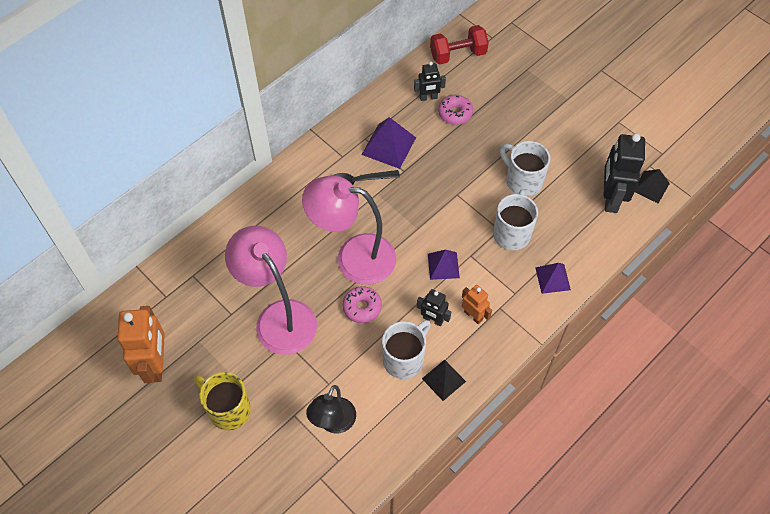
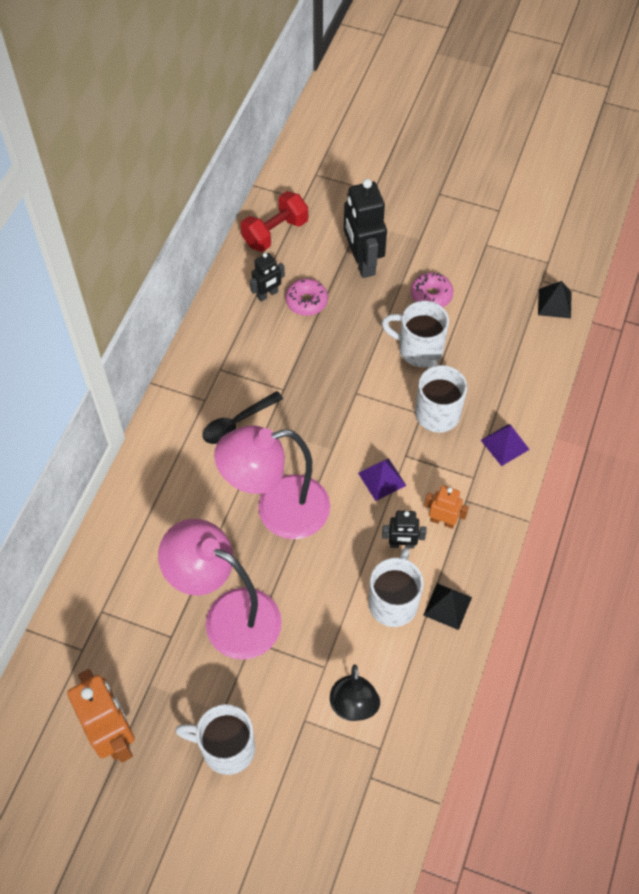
camera: 25 degrees left, 0 degrees up
(228, 409) = (225, 748): yellow mug -> white mug
(362, 307) = (317, 564): pink donut -> pink donut (431, 295)
(389, 146) = (251, 367): purple pyramid -> none
(611, 198) = (520, 331): black robot -> black robot (362, 262)

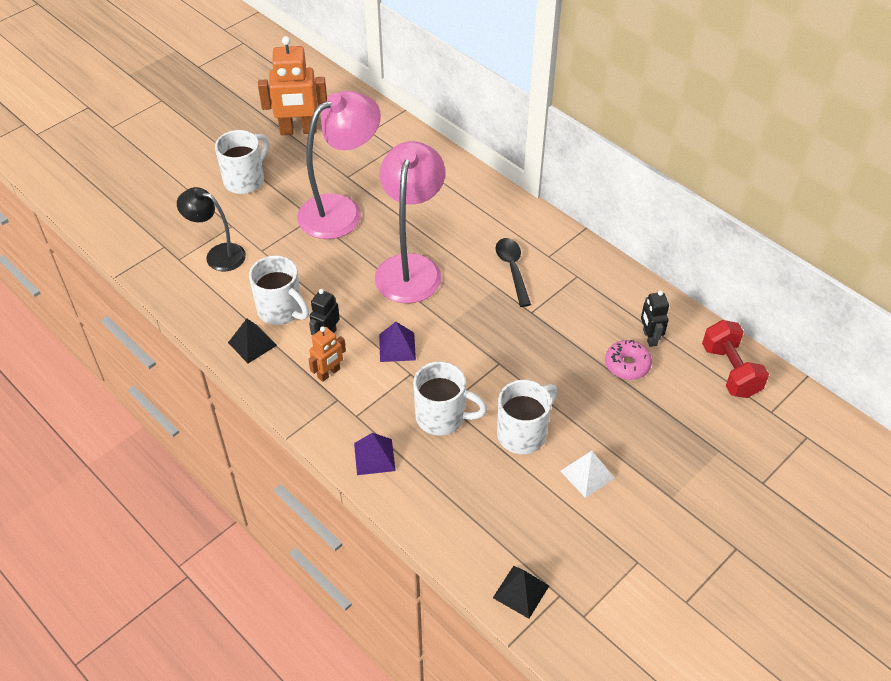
camera: 115 degrees right, 10 degrees down
(362, 262) = (659, 430): black robot -> none
(431, 295) = (587, 474): pink donut -> white pyramid

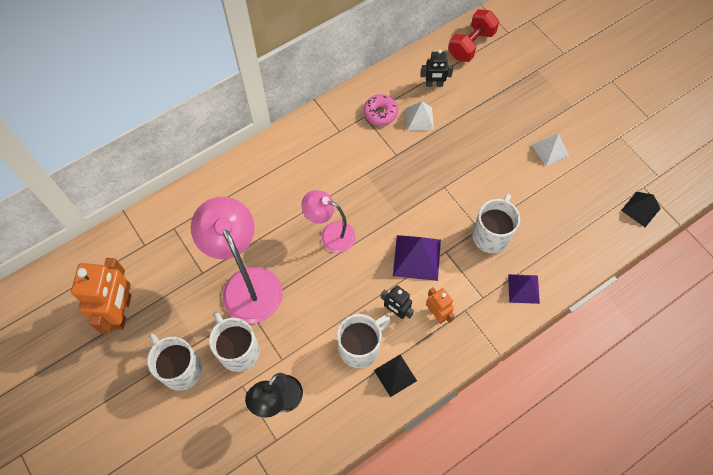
camera: 80 degrees left, 15 degrees up
(397, 347) = (417, 257): purple pyramid -> purple pyramid, size x1.52
(411, 267) = (330, 234): pink lamp -> pink lamp, size x0.60
(512, 270) = (349, 159): black spoon -> none
(523, 433) = (511, 183): white mug -> white mug (238, 350)
(591, 328) = (419, 119): none -> white pyramid
(627, 365) = (457, 104): pink donut -> pink donut (380, 113)
(730, 371) = (471, 45): red dumbbell -> red dumbbell turned 45 degrees counterclockwise

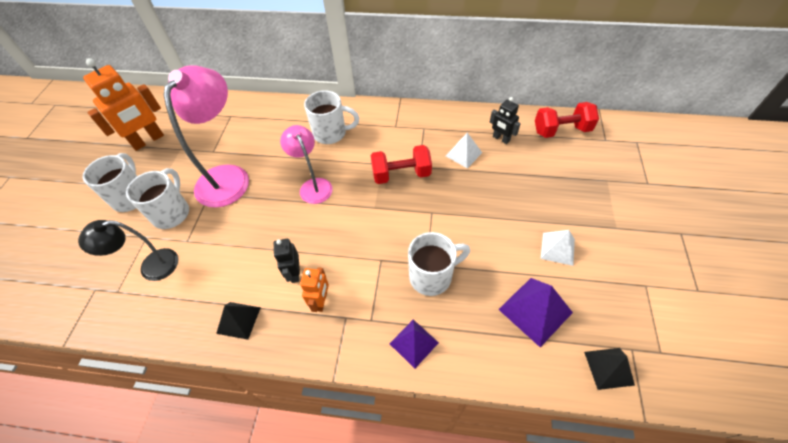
camera: 45 degrees right, 10 degrees down
(360, 347) = (241, 277): white mug -> white mug (331, 133)
(380, 113) = (437, 133): pink donut -> none
(390, 172) = (401, 174): none -> red dumbbell
(417, 257) = (354, 247): purple pyramid -> purple pyramid (535, 311)

